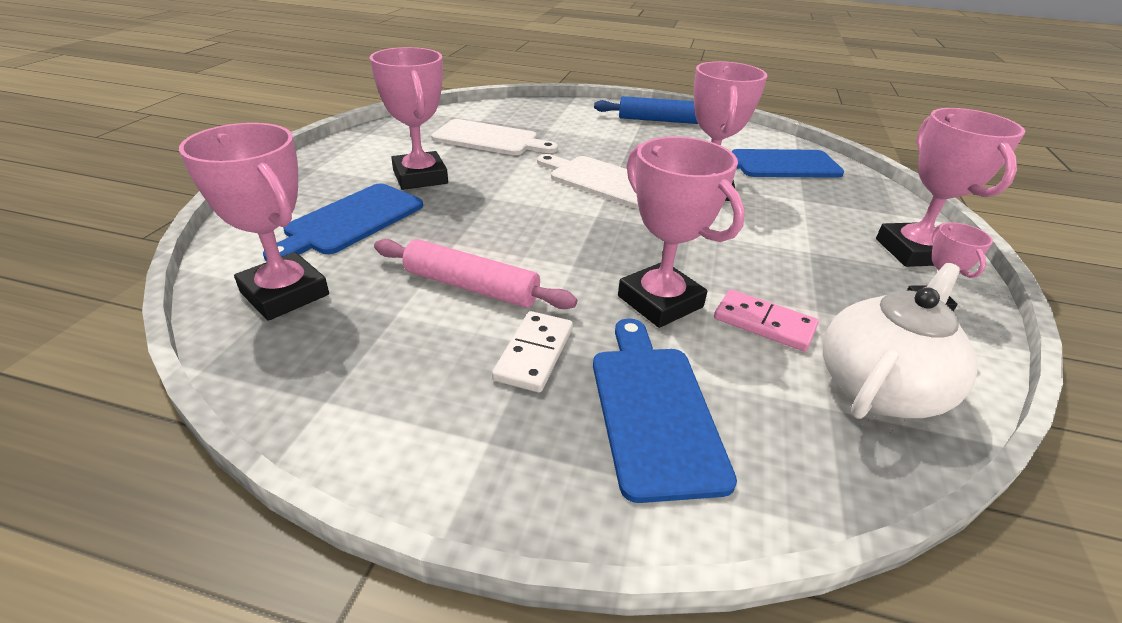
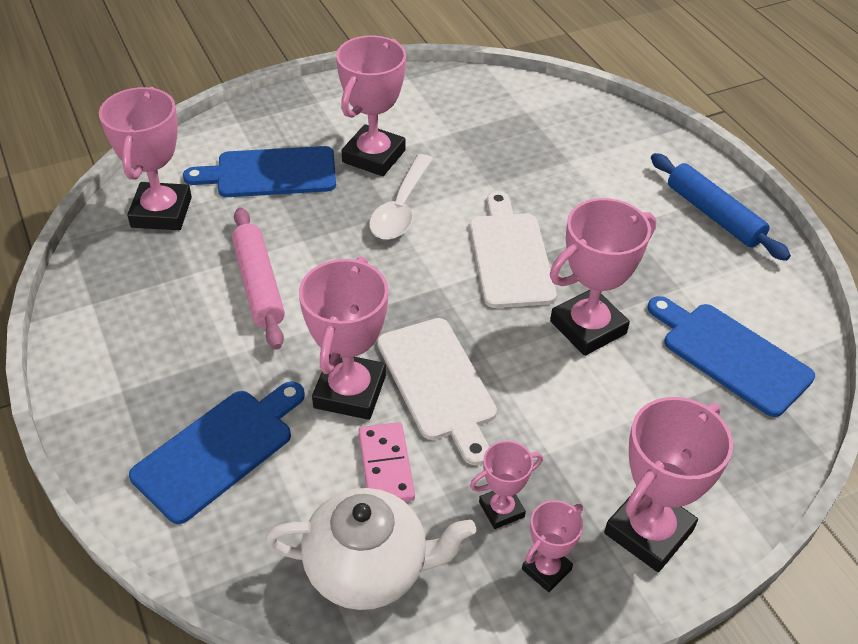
camera: 50 degrees right, 10 degrees up
(489, 139) = (494, 143): white cutting board -> white cutting board (438, 383)
(492, 192) = (401, 208): none -> white spoon
(534, 354) = (218, 361): white domino -> none
(854, 294) = (501, 509): none -> pink trophy

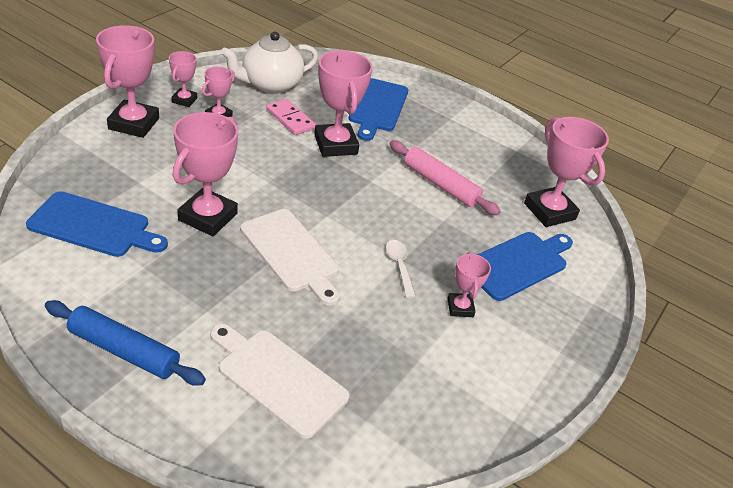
camera: 145 degrees right, 5 degrees down
(373, 156) = (460, 307): pink trophy -> pink trophy, size x0.54
(401, 208) = (399, 266): white spoon -> white spoon, size x0.62
(438, 383) = (288, 160): white cutting board -> white cutting board (278, 378)

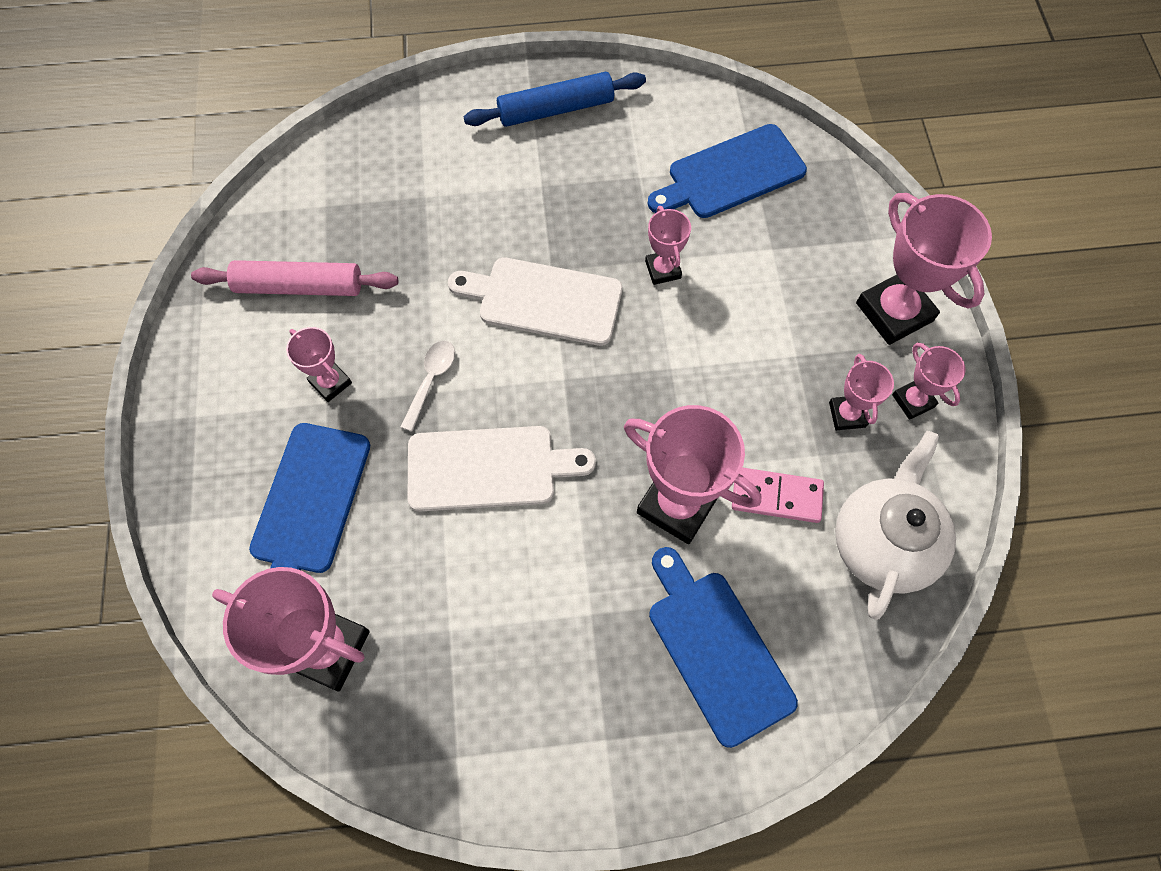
camera: 145 degrees right, 25 degrees up
(208, 217) = (663, 269): pink trophy -> pink trophy, size x0.54
(278, 378) = (423, 181): white cutting board -> white cutting board (489, 468)
(399, 266) = (431, 380): white spoon -> white spoon turned 105 degrees counterclockwise
(440, 184) = (495, 559): pink rolling pin -> pink rolling pin (299, 286)

